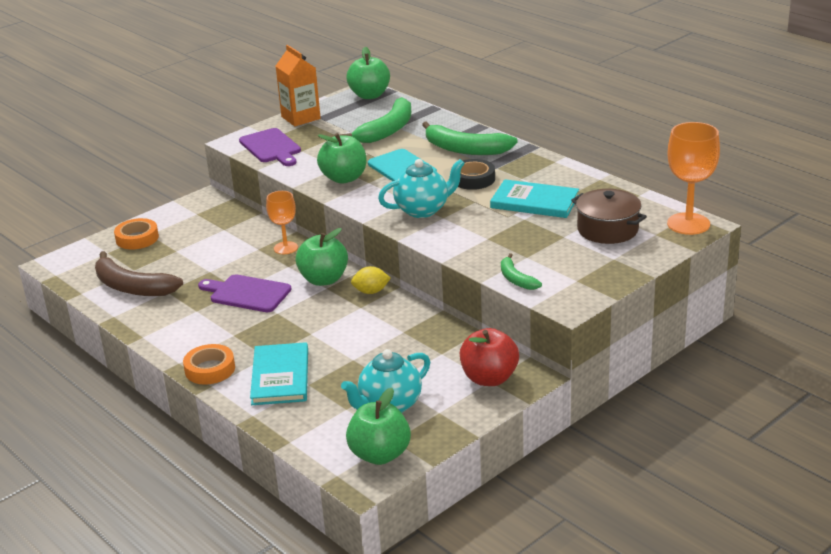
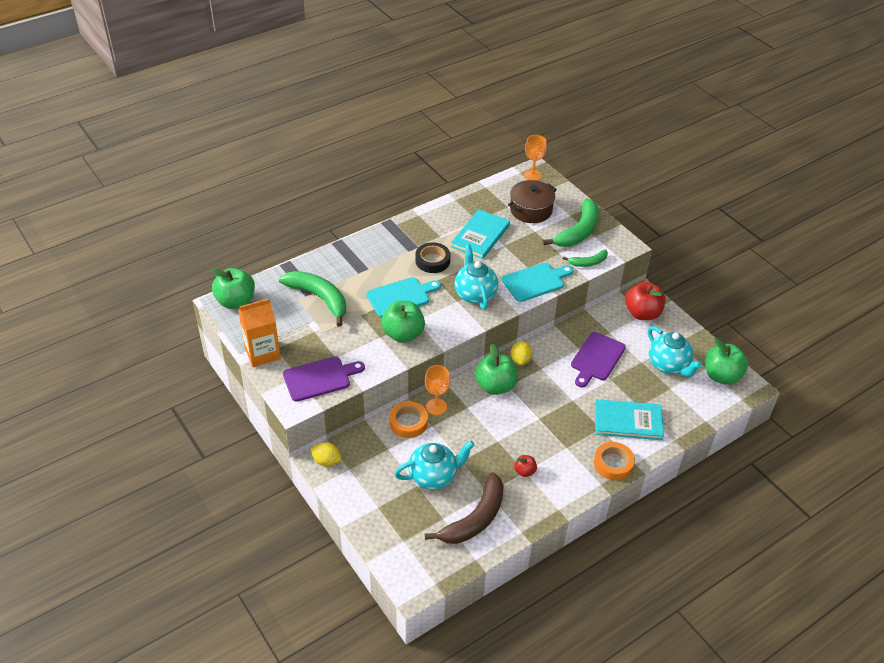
camera: 85 degrees left, 15 degrees up
(137, 238) = (383, 516): orange tape -> orange tape (408, 422)
(188, 258) = (433, 476): none -> turquoise teapot
(196, 310) = (524, 471): none -> red apple
(205, 201) = (326, 461): none -> yellow lemon
(247, 293) = (505, 436): purple cutting board -> purple cutting board (596, 358)
(461, 245) = (535, 281): none -> turquoise cutting board
(465, 149) = (377, 258): green banana -> green banana (578, 232)
(688, 224) = (532, 175): orange goblet -> orange goblet, size x0.62

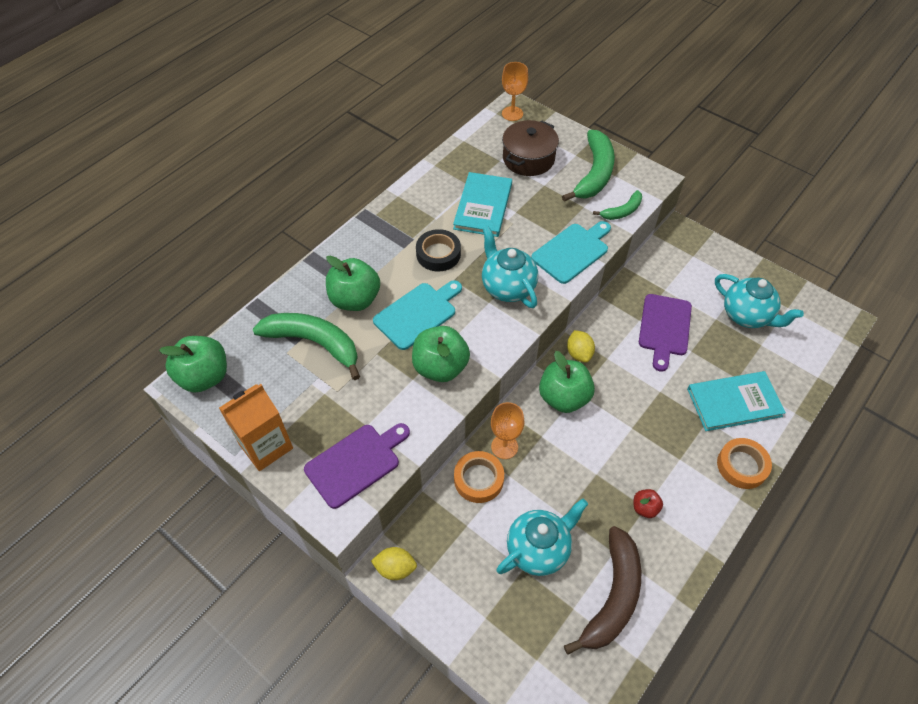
camera: 15 degrees left, 10 degrees up
(642, 313) = (690, 256): red apple -> none
(721, 376) = (809, 313): green apple -> green apple (355, 299)

